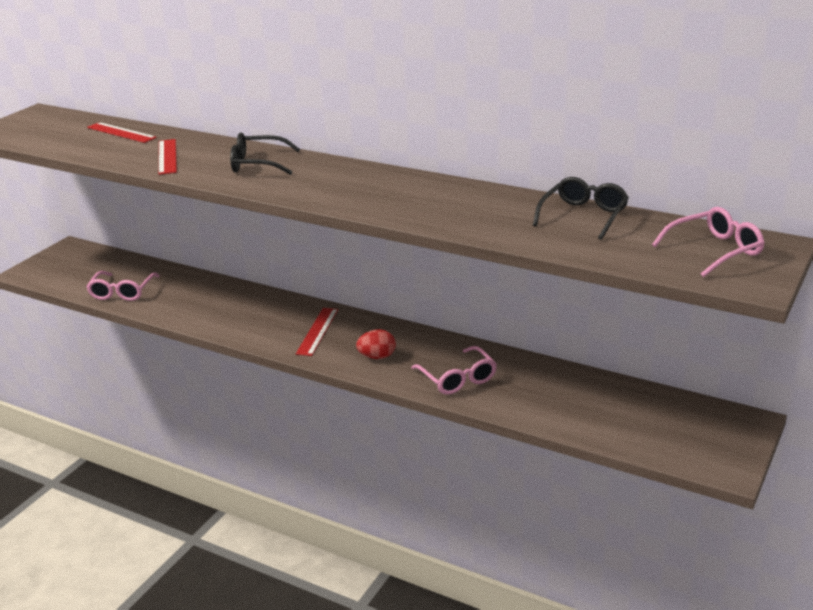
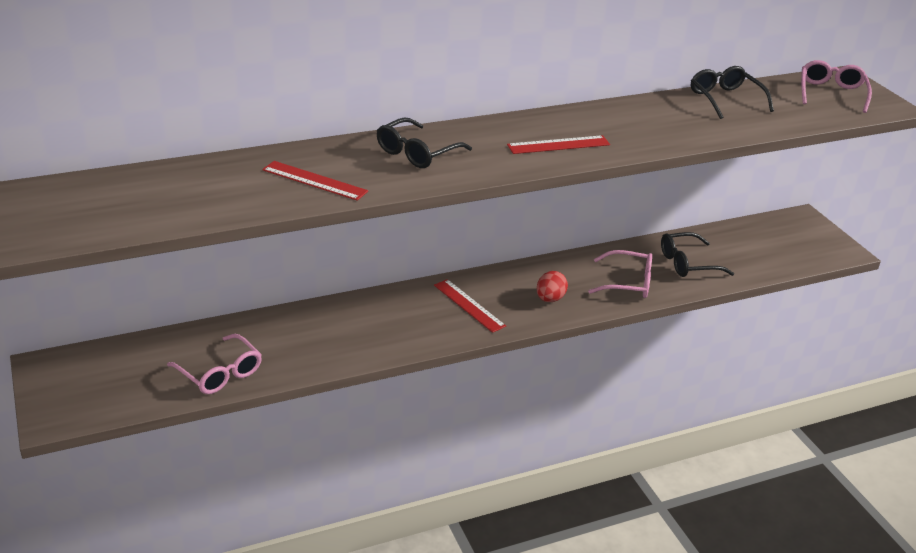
camera: 55 degrees left, 5 degrees up
(121, 132) = (191, 177): red ruler -> red ruler (558, 145)
(540, 393) = (687, 263): none -> black glasses

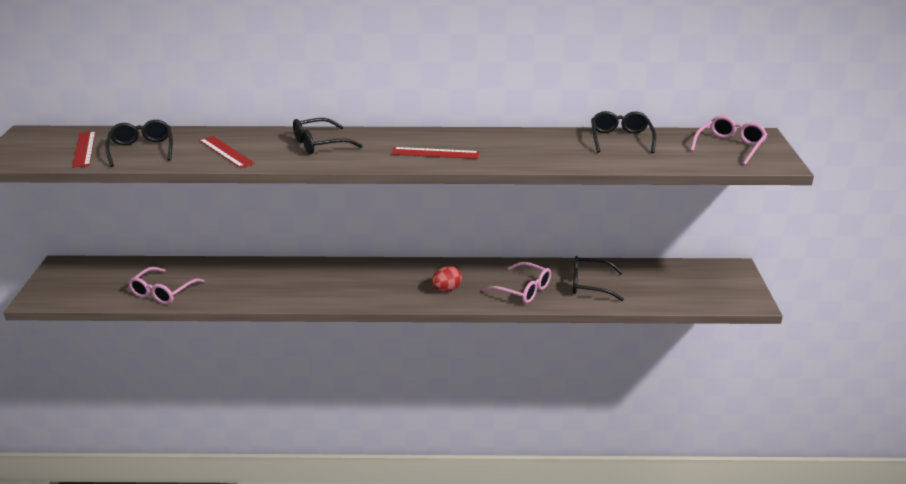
camera: 25 degrees right, 5 degrees down
(201, 195) = (142, 150): none -> black glasses
(220, 373) = (163, 292): pink glasses -> pink glasses turned 45 degrees clockwise
(469, 305) = (378, 282): red ruler -> red ruler (84, 149)

